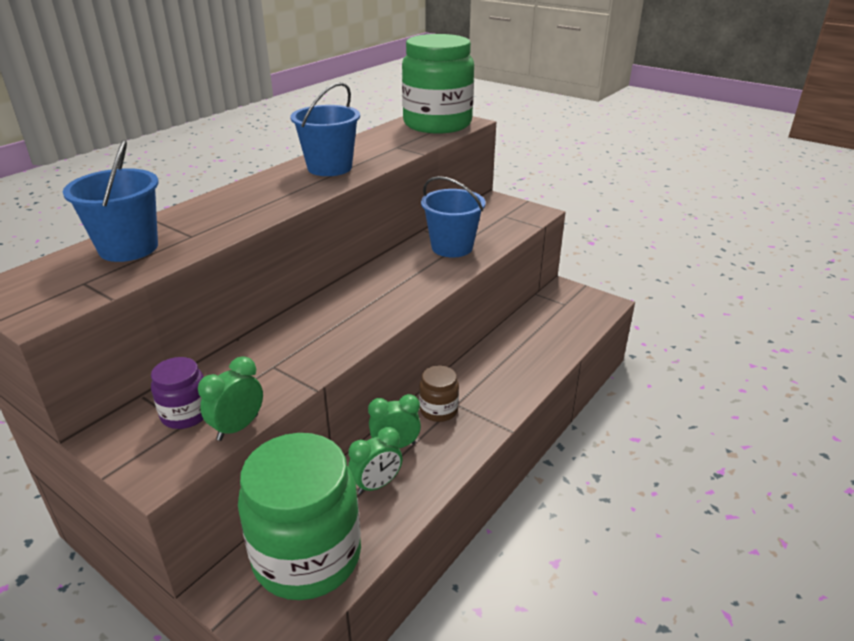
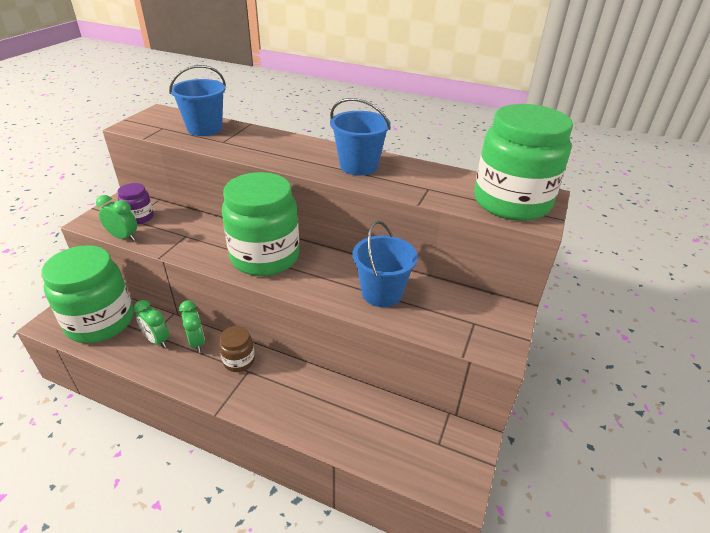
camera: 75 degrees right, 5 degrees up
(359, 306) = (265, 257): none -> green jar

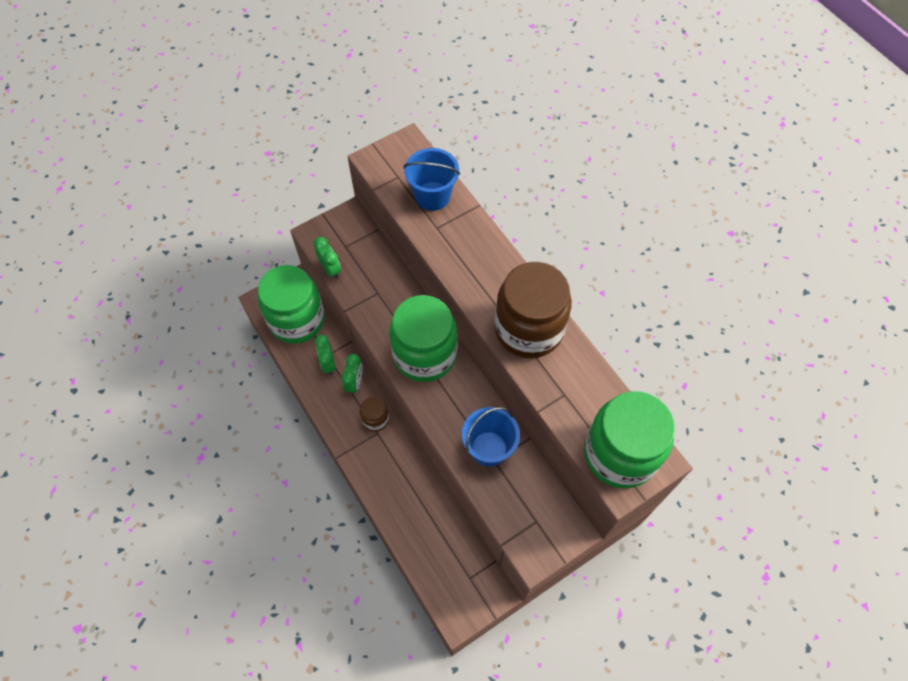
camera: 35 degrees right, 25 degrees up
(139, 217) = (353, 247): purple jar -> none
(358, 166) = (529, 329): blue bucket -> brown jar

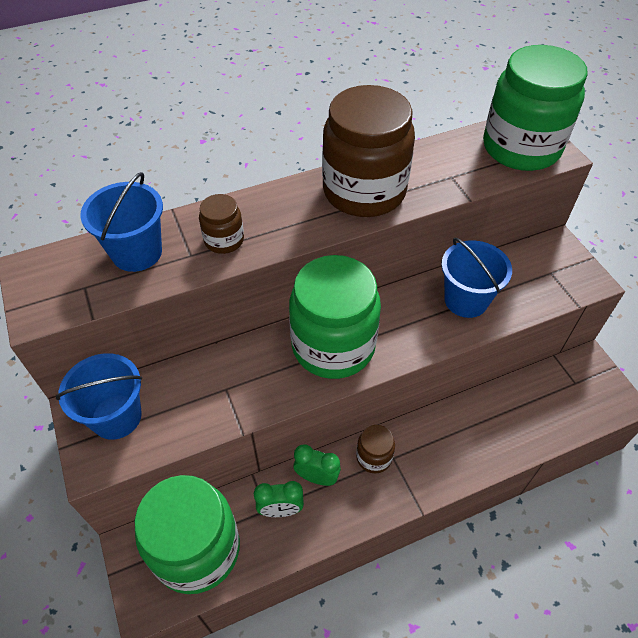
camera: 80 degrees left, 10 degrees down
(330, 269) = (166, 446): green clock -> none
(347, 236) = (116, 416): none -> blue bucket
(454, 244) = (224, 240): none -> brown jar

